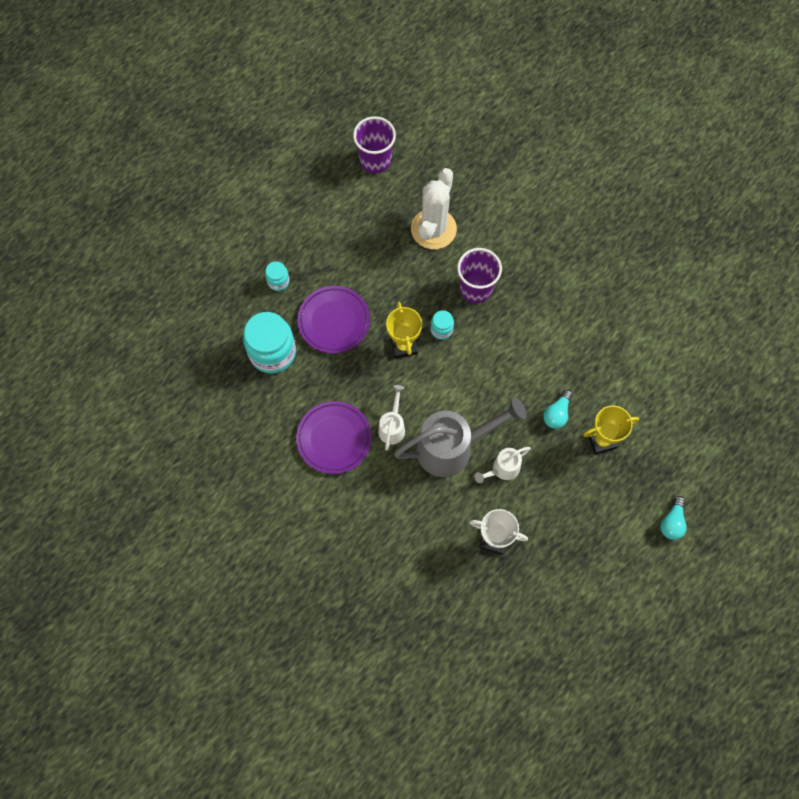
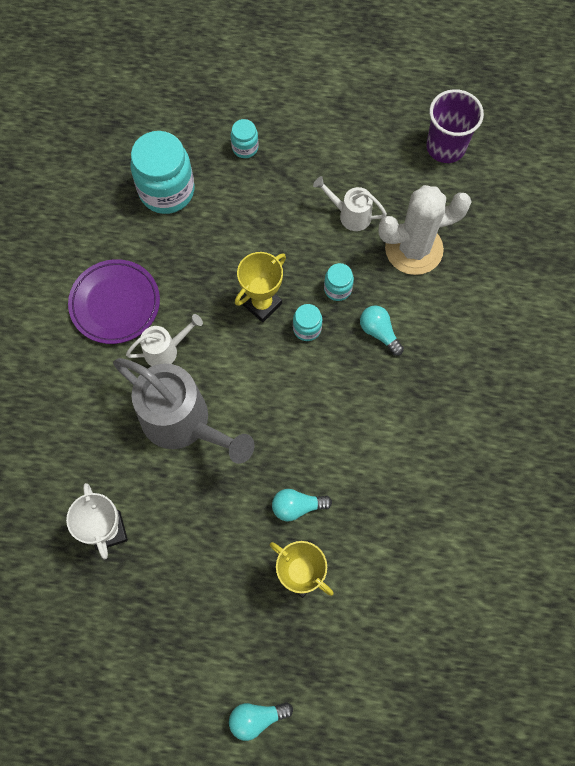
camera: 55 degrees right, 0 degrees up
(334, 321) = (240, 223): purple plate -> none
(427, 293) = (337, 289): none -> turquoise jar
(476, 288) = (379, 332): purple cup -> turquoise light bulb
(502, 469) = (194, 489): white watering can -> white watering can (350, 215)

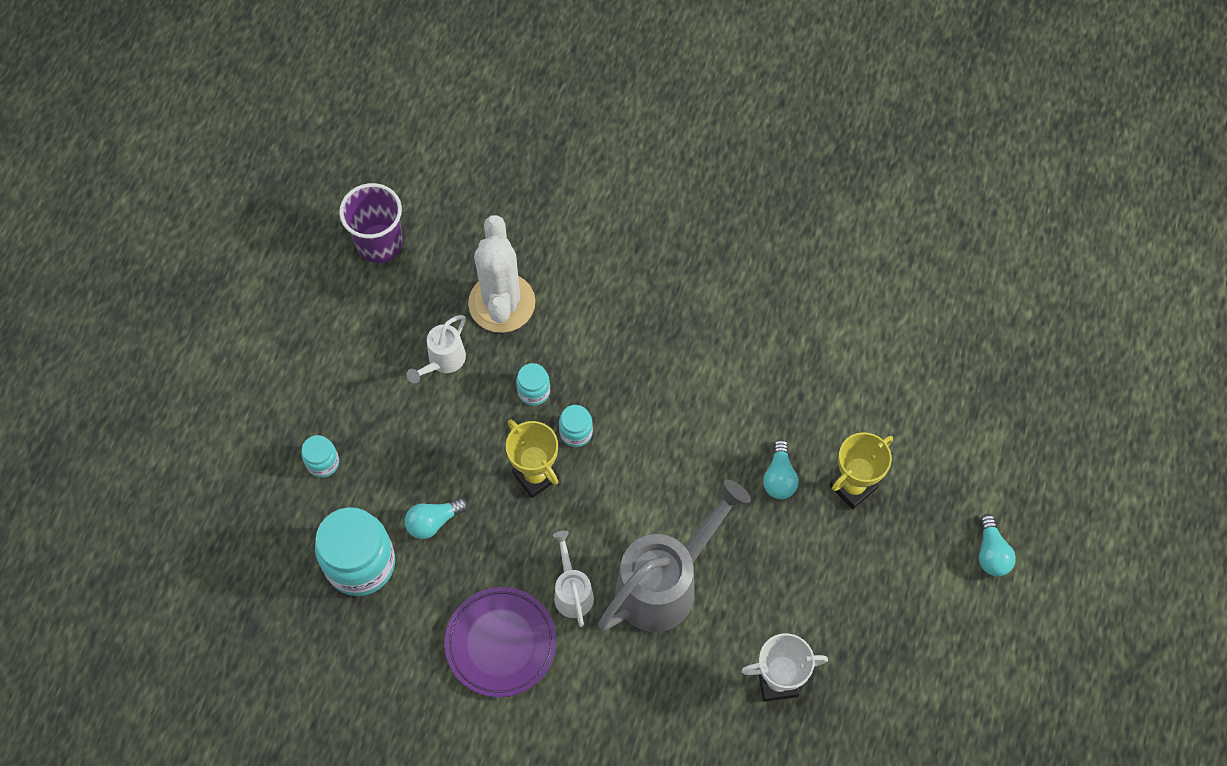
camera: 80 degrees left, 5 degrees down
(379, 332) = (595, 358): turquoise light bulb -> turquoise light bulb (433, 521)

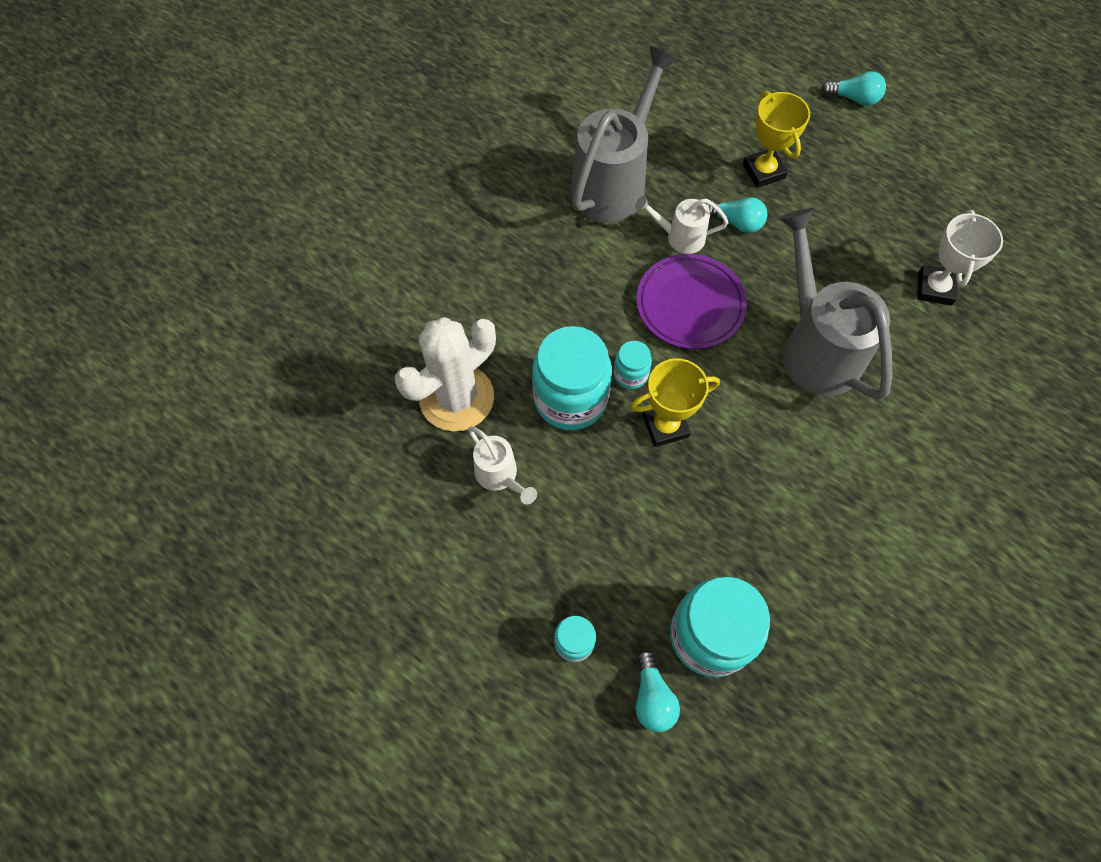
camera: 70 degrees left, 0 degrees up
(379, 243) = (326, 499): purple cup -> none
(433, 521) = (684, 542): turquoise light bulb -> turquoise light bulb (652, 697)
(501, 643) = (840, 516): purple plate -> purple plate (690, 305)
(502, 303) = (456, 398): white cactus -> white cactus turned 60 degrees counterclockwise
(534, 391) = (570, 399): turquoise jar -> turquoise jar, size x2.08
(572, 592) = (801, 431): white watering can -> white watering can (679, 237)
(779, 355) = (614, 182): none -> grey watering can

